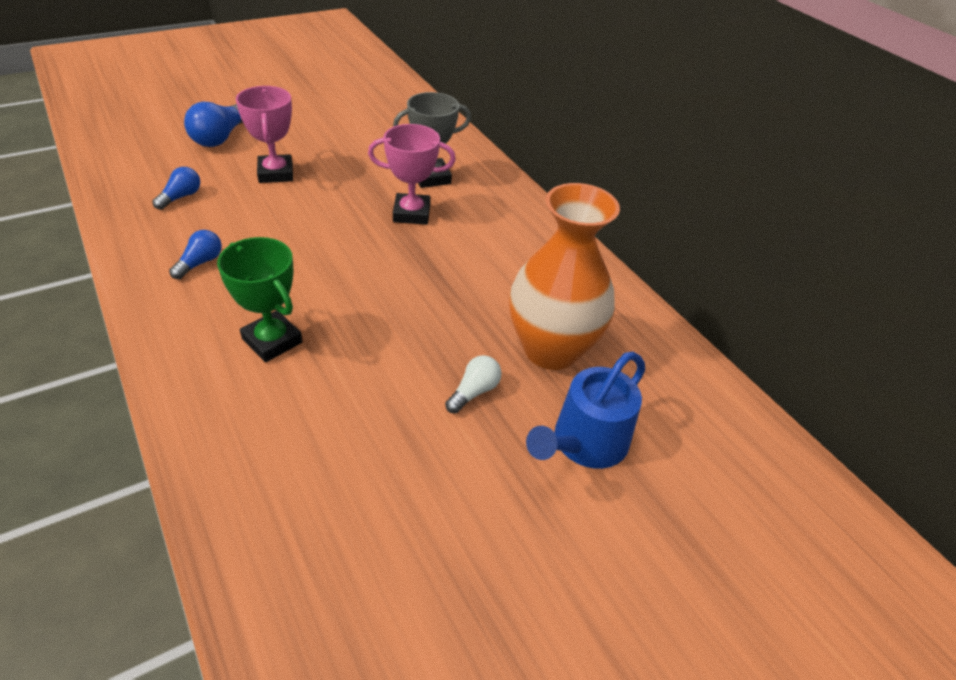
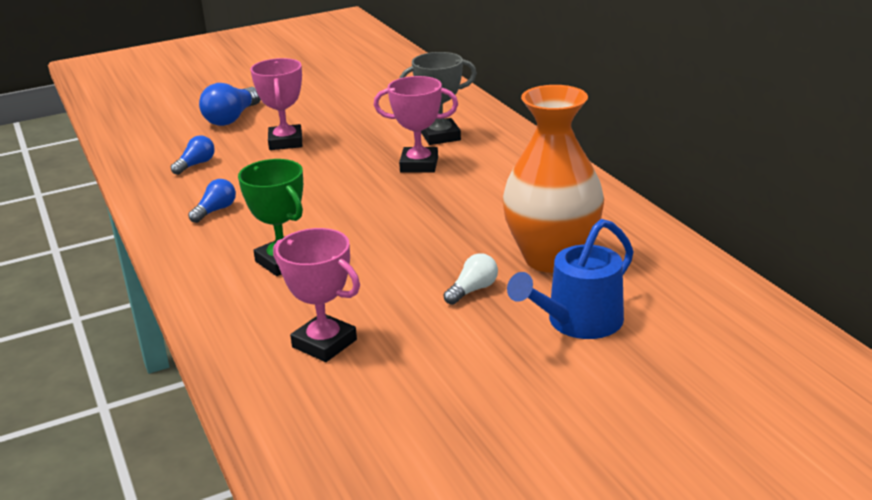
camera: 10 degrees right, 15 degrees down
(318, 467) = (324, 343): none -> pink trophy

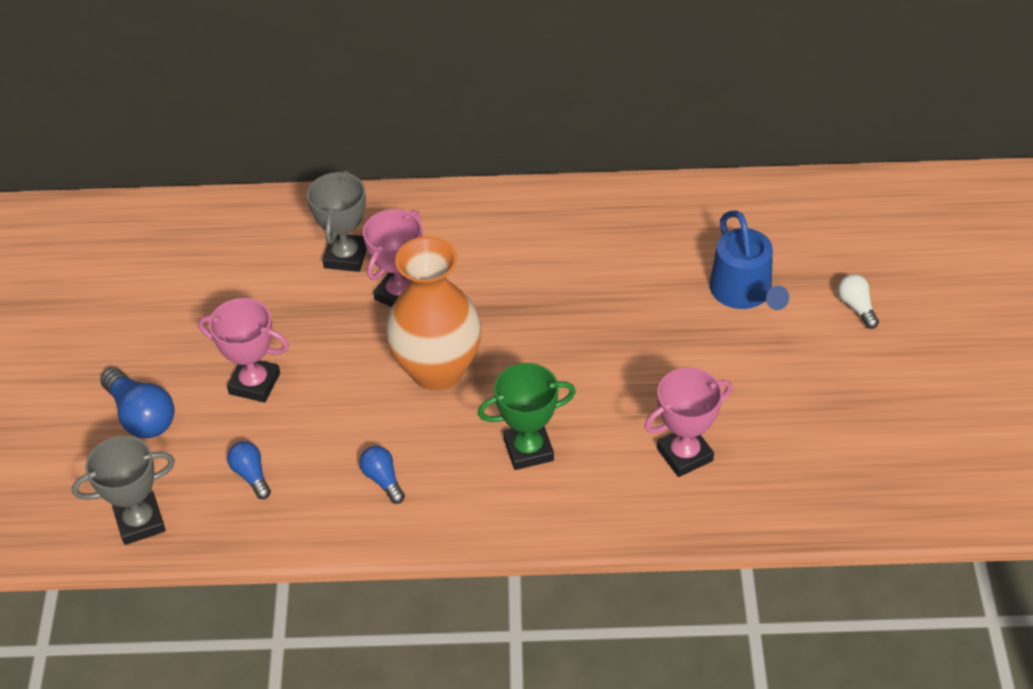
camera: 65 degrees left, 20 degrees up
(136, 143) = (140, 522): none -> grey trophy
(473, 290) = (660, 336): white light bulb -> white light bulb (856, 307)
(552, 258) = (642, 270): orange vase -> orange vase (437, 370)

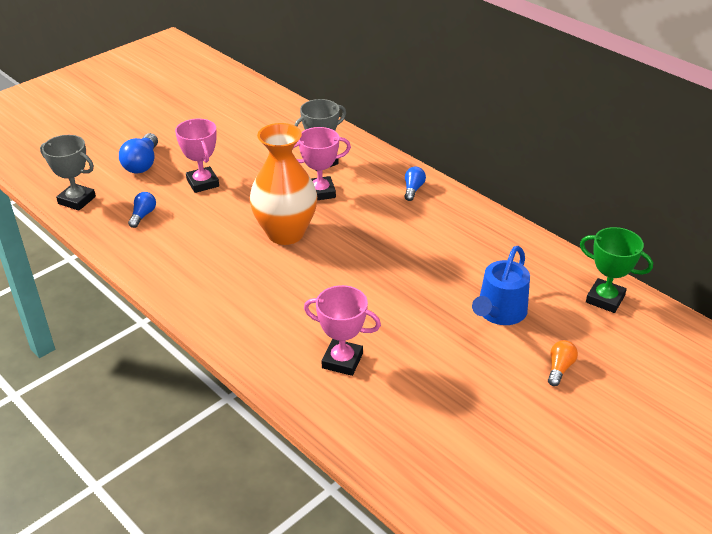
camera: 45 degrees right, 10 degrees down
(383, 480) = (189, 258): blue light bulb -> blue light bulb (413, 189)
(528, 450) = (270, 297): green trophy -> green trophy (605, 299)
(856, 307) = (559, 368): white light bulb -> orange light bulb

